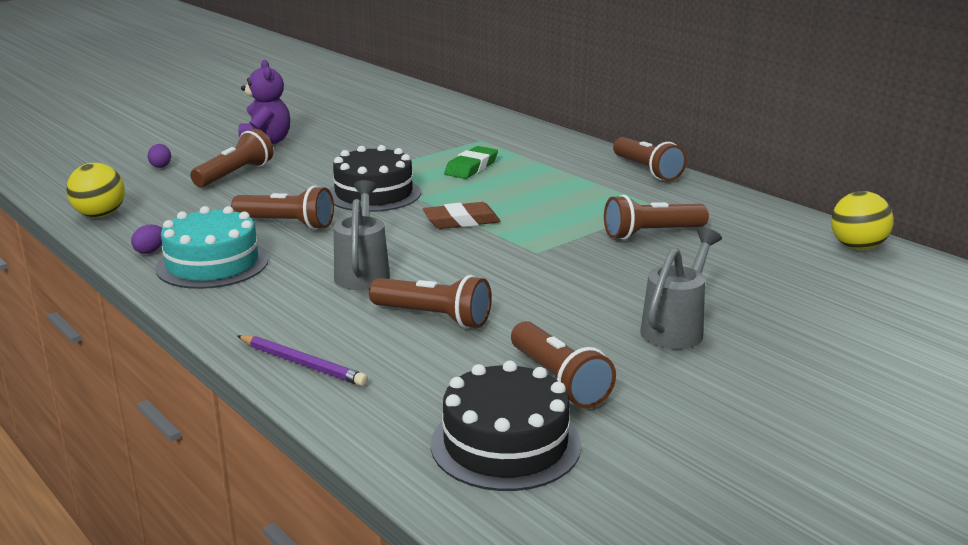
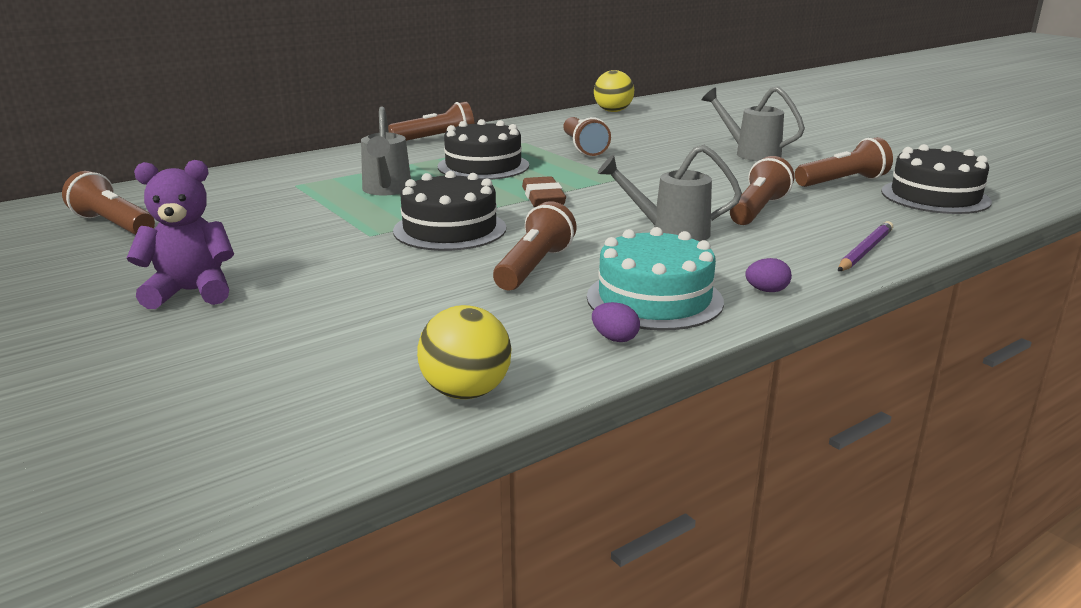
camera: 85 degrees left, 0 degrees up
(161, 166) = (240, 365): purple egg -> purple egg (766, 291)
(235, 174) = (328, 305): brown flashlight -> brown flashlight (113, 225)
(471, 167) = (386, 190): green eraser -> grey watering can
(558, 194) = (483, 166): none -> black cake

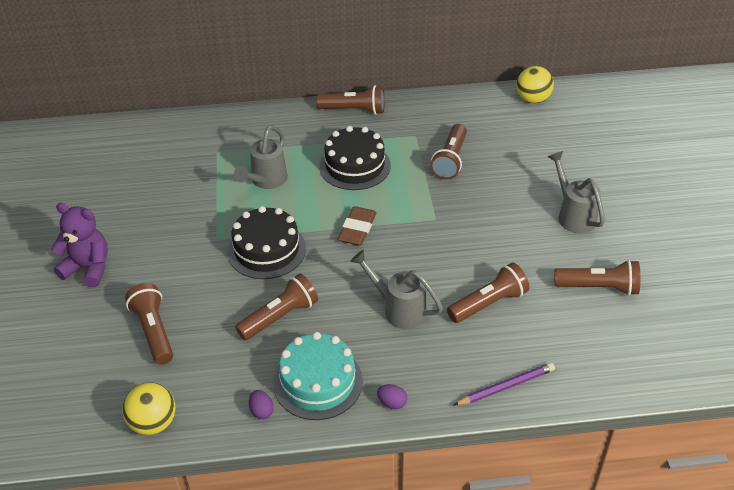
camera: 30 degrees right, 20 degrees up
(113, 225) = (90, 171): brown flashlight -> brown flashlight (154, 331)
(935, 196) = (648, 337): black cake -> none

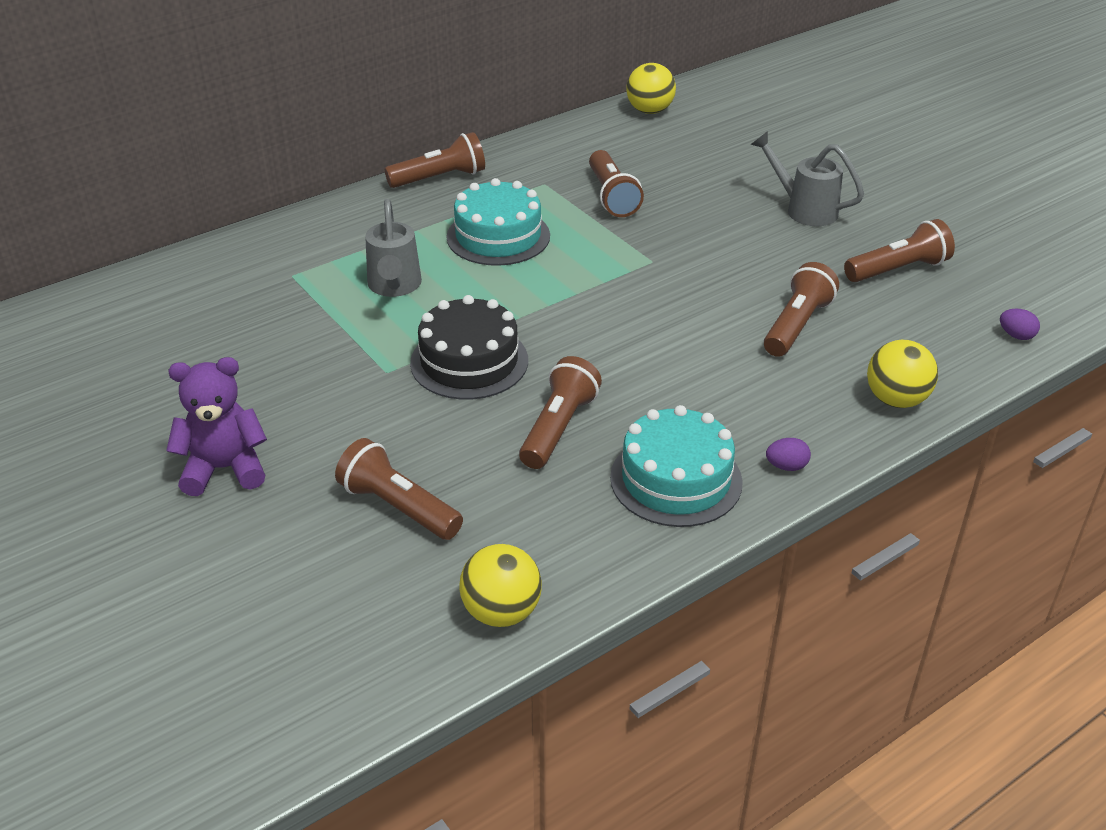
camera: 30 degrees left, 5 degrees down
(261, 411) = (635, 539): purple egg -> purple egg (1016, 335)
(355, 166) = (498, 236): black cake -> turquoise cake
(357, 229) = (566, 301): brown eraser -> none
(398, 309) = (699, 367): grey watering can -> none
(506, 386) = (896, 400): purple pencil -> yellow ball

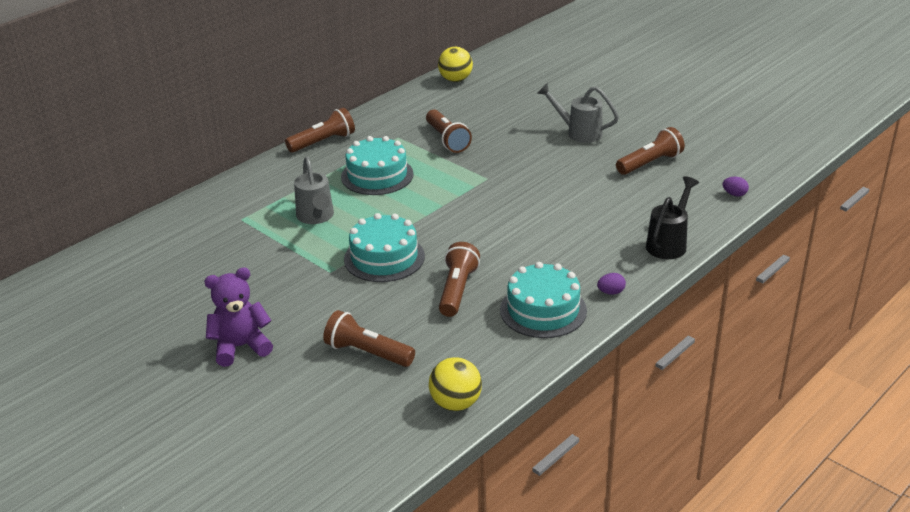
camera: 10 degrees left, 5 degrees down
(469, 361) = (384, 258): black cake -> turquoise cake
(796, 325) = (594, 206): brown flashlight -> none
(896, 400) = (669, 243): yellow ball -> black watering can

